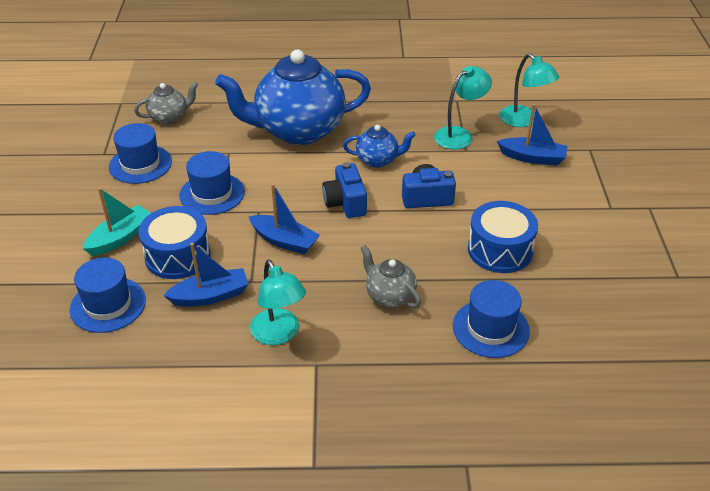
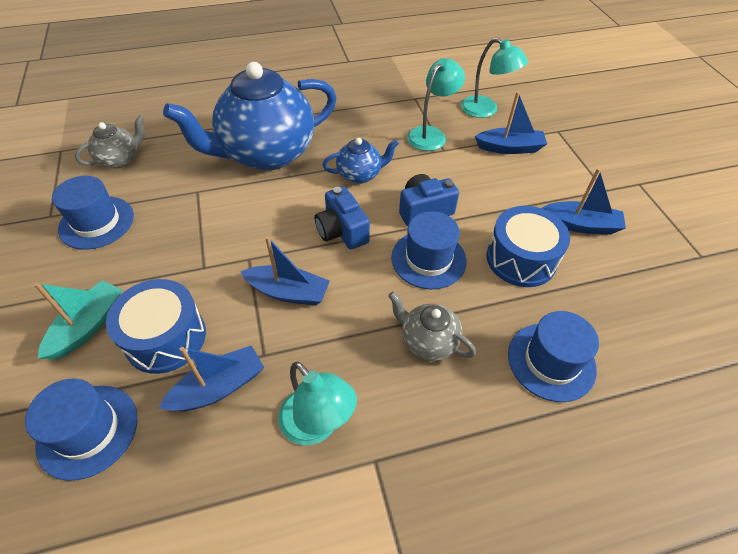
camera: 15 degrees left, 10 degrees up
(212, 194) = (189, 246): blue hat -> blue hat (428, 259)
(571, 233) = (580, 225): none -> blue boat

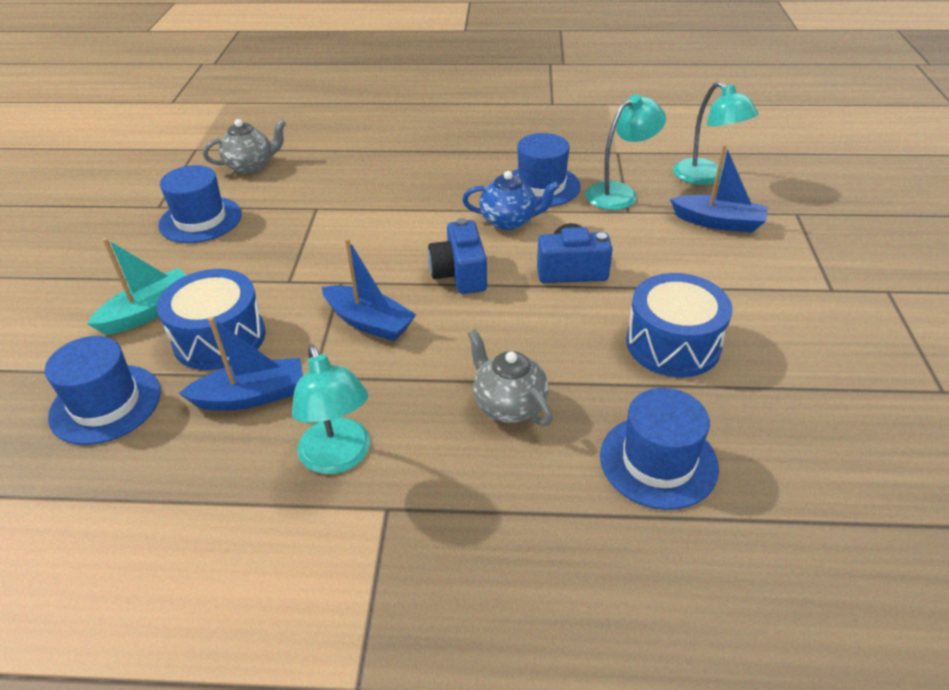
camera: 20 degrees right, 10 degrees down
(266, 154) = (409, 184): blue teapot -> none
(428, 259) = (551, 321): blue hat -> blue hat (541, 186)
(580, 225) = (776, 322): blue boat -> none

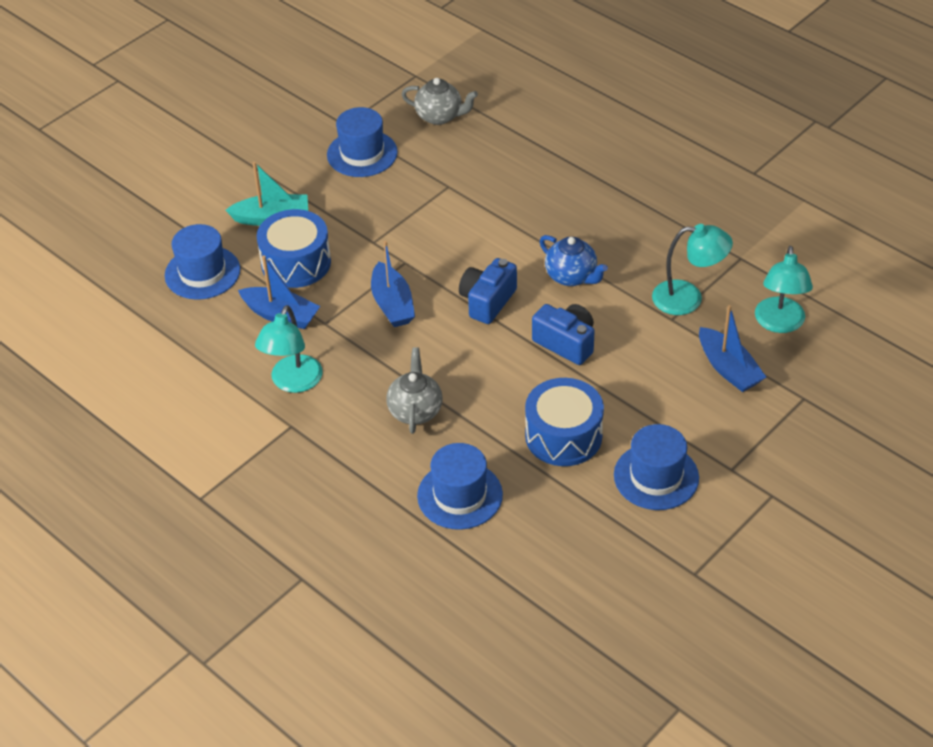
camera: 40 degrees right, 5 degrees up
(541, 186) = (635, 257): blue hat -> blue hat (656, 476)

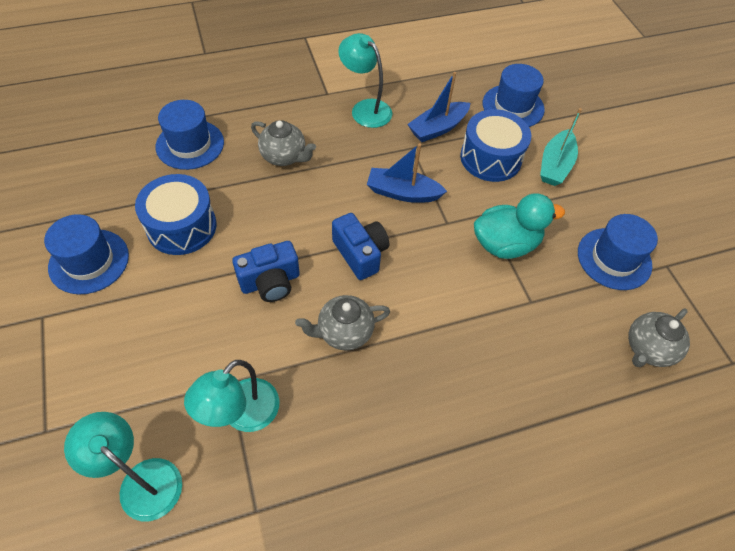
camera: 115 degrees right, 10 degrees up
(399, 219) = (505, 244): none -> turquoise duck
(572, 277) = (344, 332): blue teapot -> grey teapot
(728, 369) = (134, 389): blue boat -> none

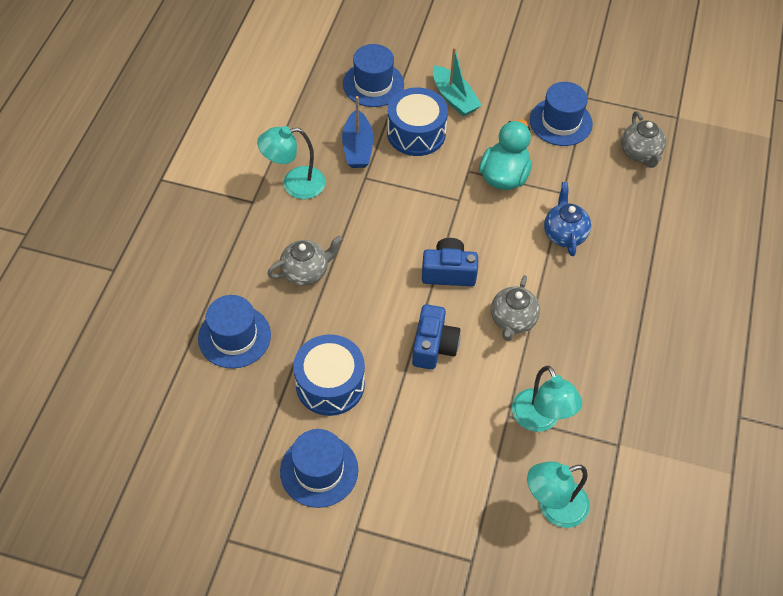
camera: 55 degrees left, 0 degrees up
(403, 193) = (408, 211): blue boat -> none
(482, 327) = (564, 234): none -> blue teapot

